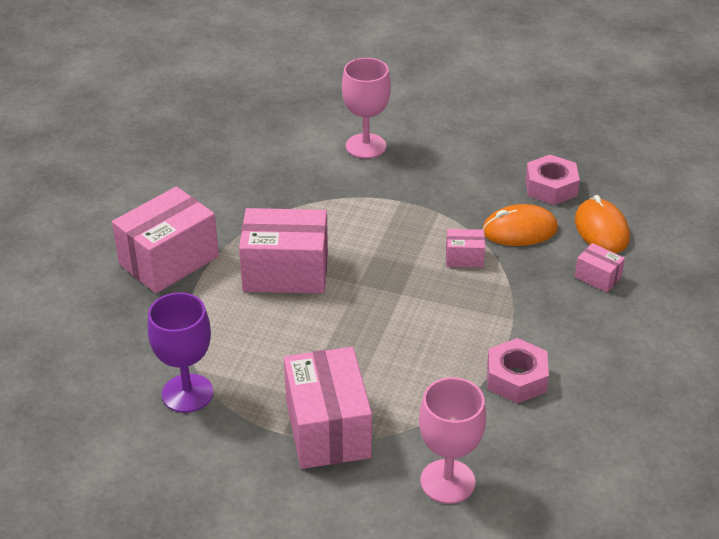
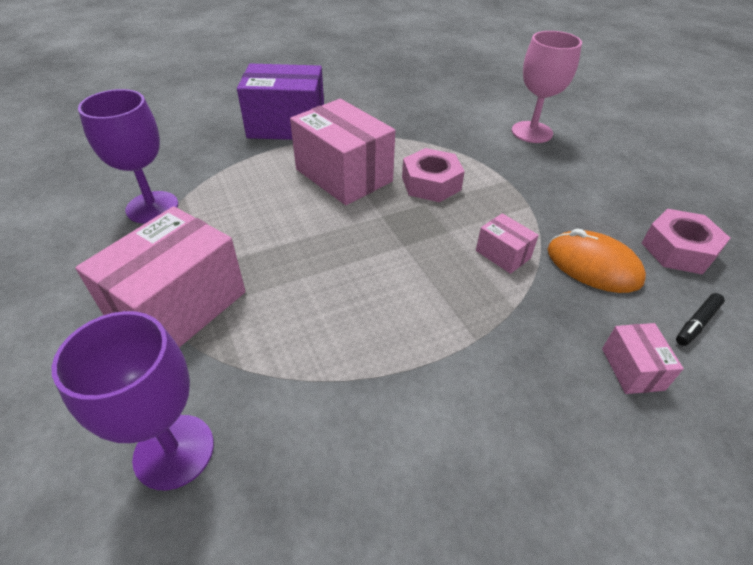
camera: 45 degrees right, 5 degrees up
(169, 260) = (286, 125): pink box -> purple box
(447, 481) = (174, 451): pink goblet -> purple goblet
(516, 378) = (395, 403): pink nut -> pink nut (431, 183)
(601, 230) = (696, 323): orange mouse -> black marker

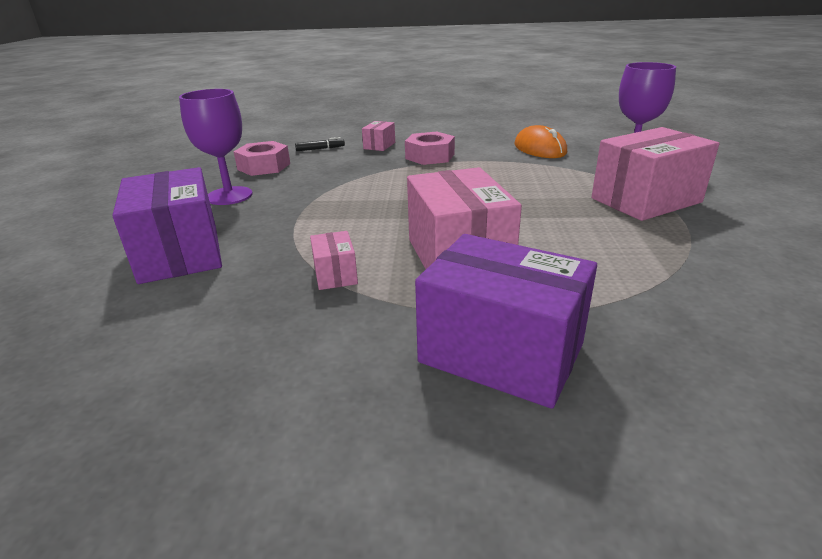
camera: 150 degrees left, 15 degrees down
(152, 207) = (709, 272): purple goblet -> purple goblet (229, 196)
(431, 183) = (372, 230): pink nut -> pink nut (430, 156)
(503, 254) = (380, 183): pink box -> pink box (335, 274)
(531, 132) = (180, 253): pink goblet -> purple box
(593, 266) = (330, 170): orange mouse -> orange mouse (540, 149)

